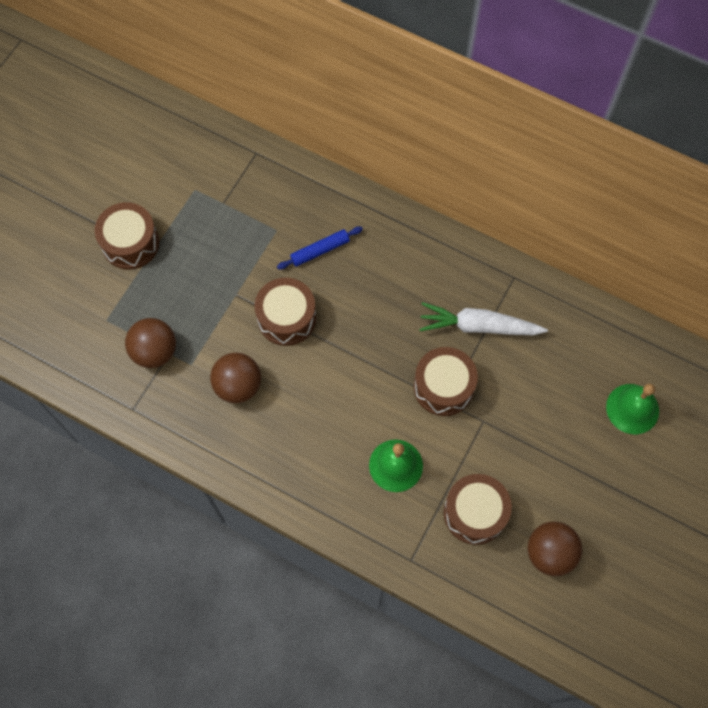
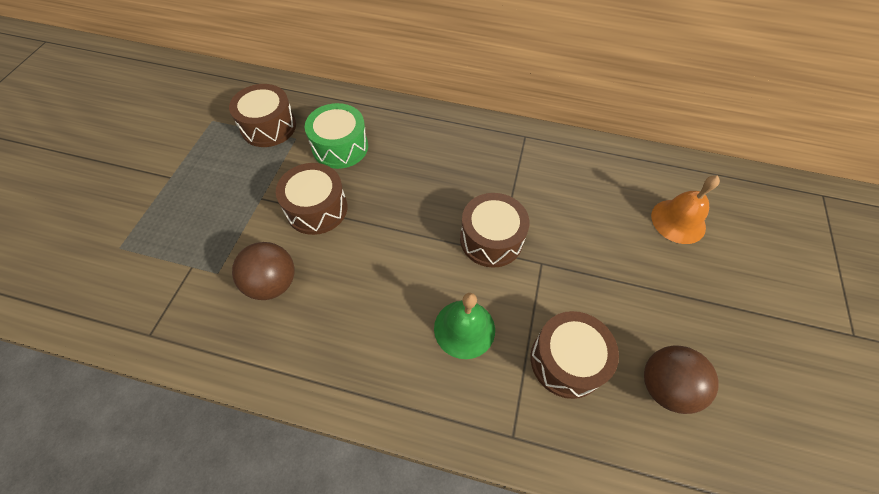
camera: 15 degrees left, 10 degrees down
(130, 243) = (147, 173): brown drum -> brown drum (268, 127)
(155, 351) = (175, 268): brown ball -> none
(320, 251) = (340, 147): blue rolling pin -> green drum
(478, 326) = (507, 180): white carrot -> none
(632, 408) = (678, 221): green bell -> orange bell

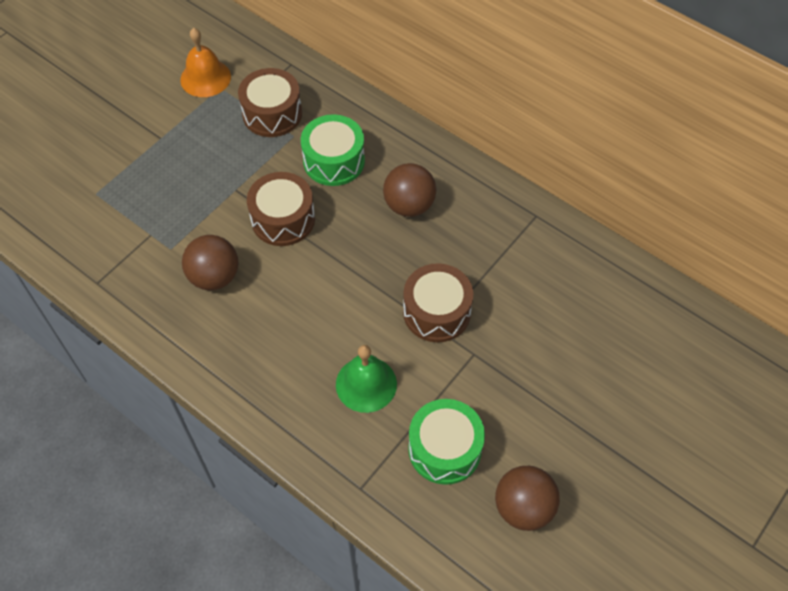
camera: 25 degrees right, 0 degrees up
(421, 161) = (409, 205): none -> brown ball
(567, 361) = (444, 449): brown drum -> green drum
(678, 221) = (646, 367): orange bell -> orange bell (205, 78)

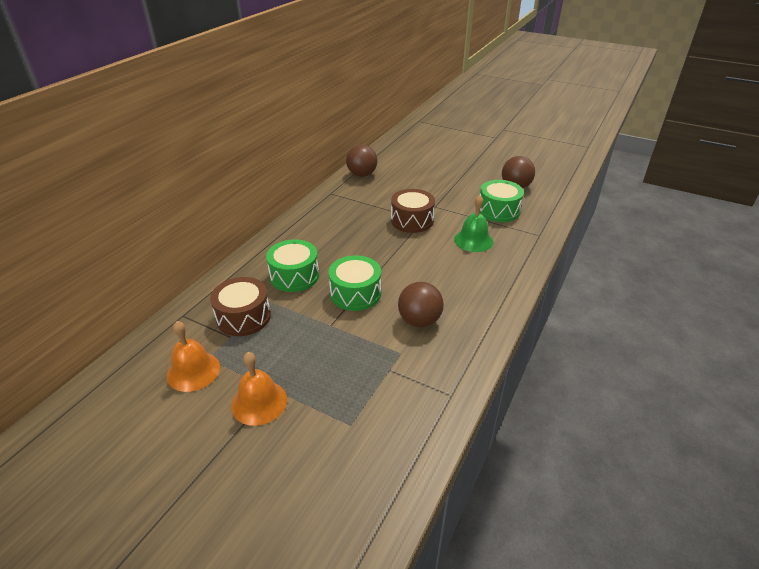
camera: 100 degrees left, 20 degrees down
(148, 126) = (259, 402): none -> orange bell
(283, 219) = (355, 293): brown drum -> green drum
(409, 205) = (331, 238): brown ball -> brown ball (362, 174)

